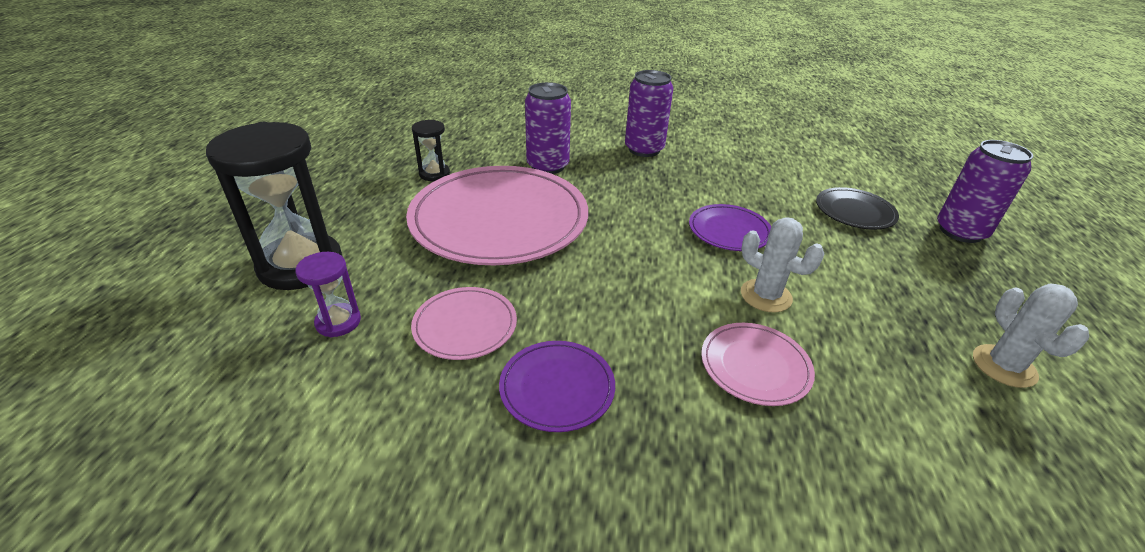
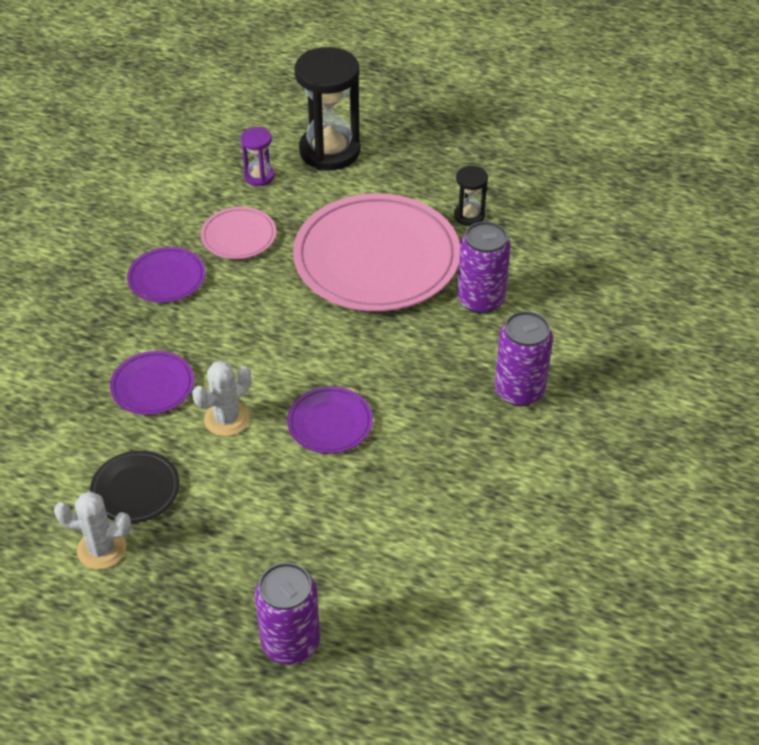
camera: 100 degrees right, 10 degrees up
(755, 366) = (152, 386): pink plate -> purple plate
(854, 212) = (348, 553): black plate -> black plate (135, 489)

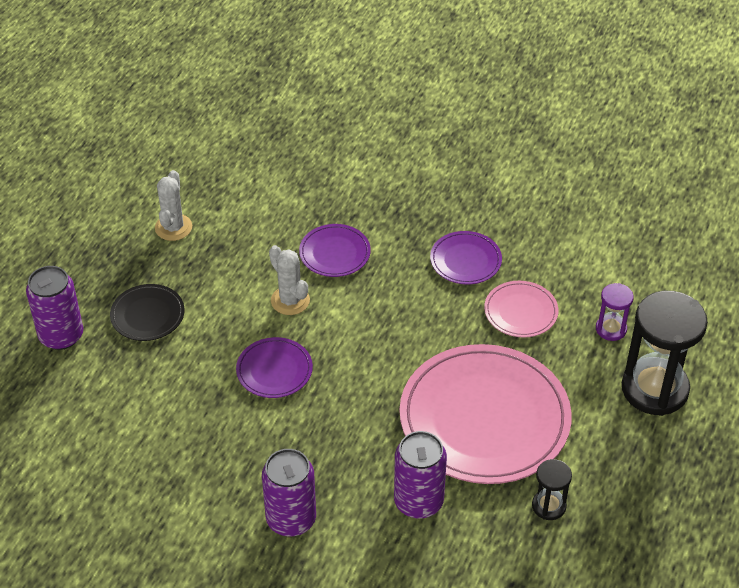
camera: 95 degrees right, 0 degrees up
(135, 489) = (226, 245): black plate -> black plate (147, 315)

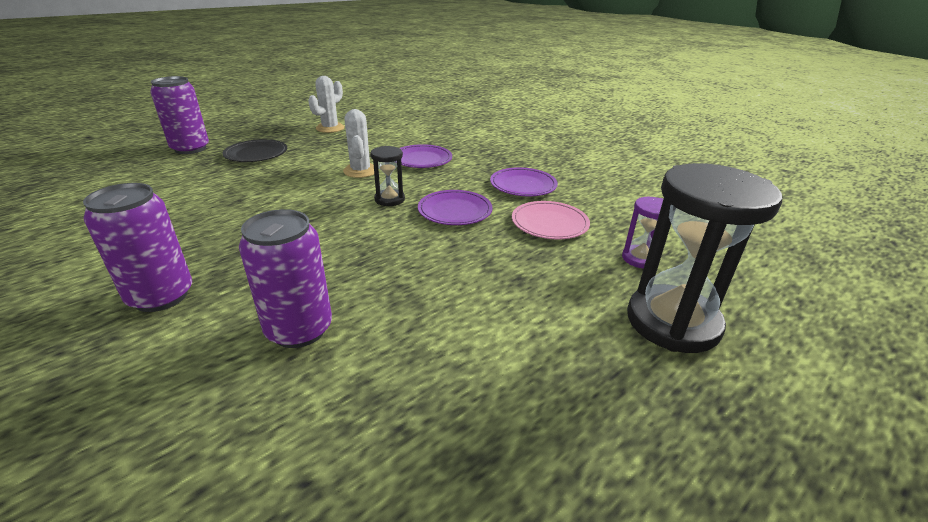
camera: 25 degrees right, 15 degrees down
(274, 370) = (298, 199): purple plate -> purple plate (455, 211)
(484, 418) = (446, 284): pink plate -> none
(549, 506) = (448, 396): black hourglass -> black hourglass (389, 199)

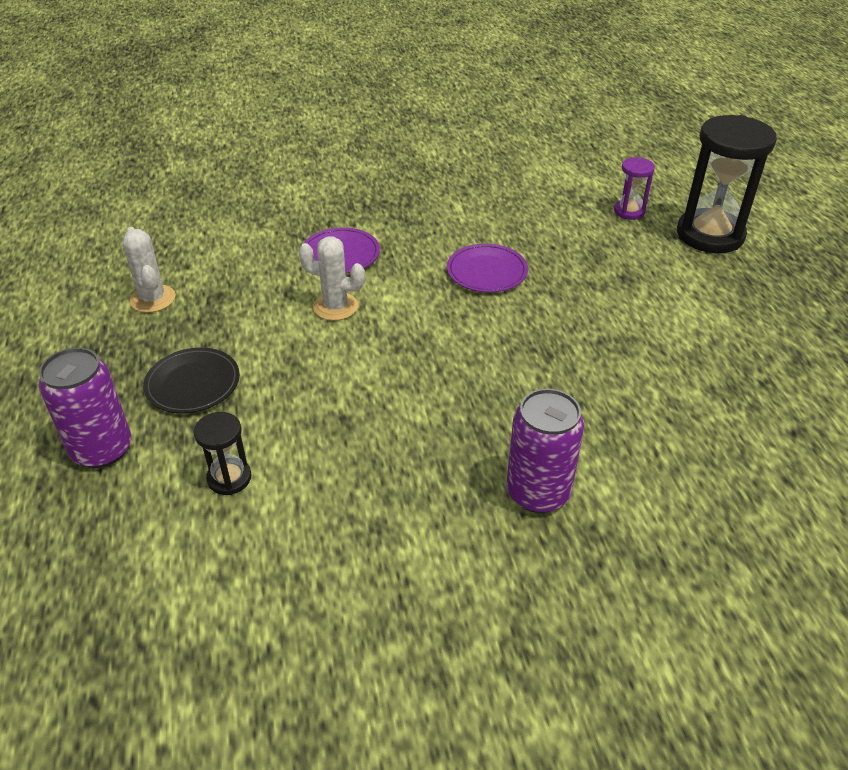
camera: 60 degrees left, 10 degrees up
(299, 329) = (636, 409): purple can -> none
(389, 199) = (430, 304): black hourglass -> black hourglass (229, 478)
(523, 185) = (462, 214): purple plate -> none
(549, 223) = (548, 229): pink plate -> none

